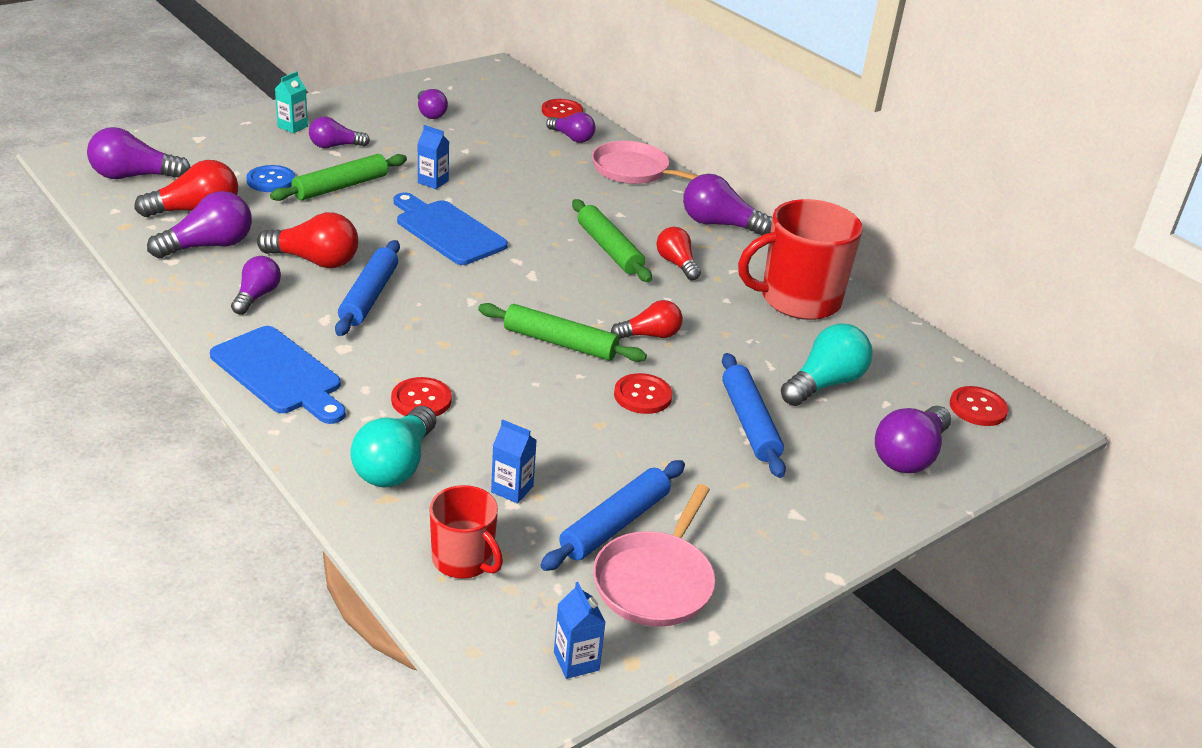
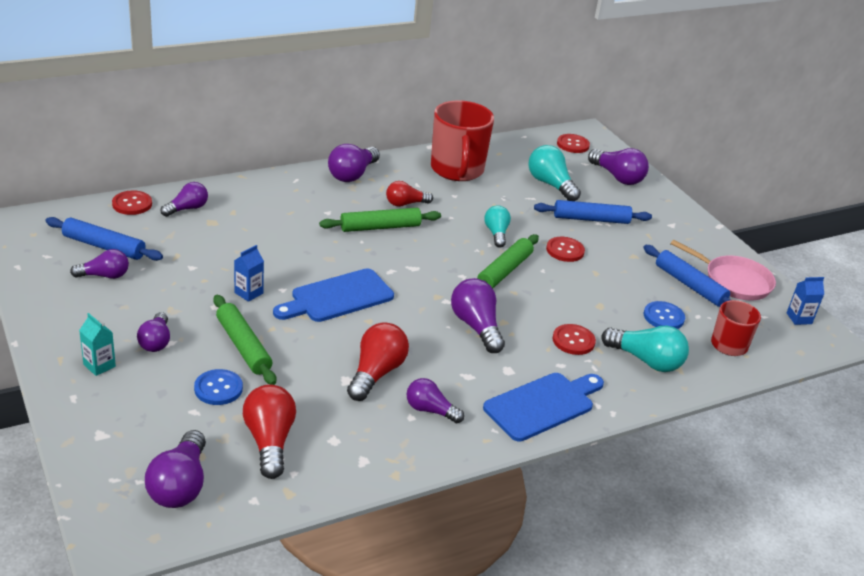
camera: 80 degrees left, 0 degrees up
(209, 246) = (340, 435): purple light bulb -> purple light bulb (476, 327)
(369, 296) = (436, 350): blue rolling pin -> blue rolling pin (104, 246)
(512, 489) = (663, 317): blue carton -> blue button
(634, 170) = (257, 191): pink pan -> none
(650, 335) = (496, 233): red light bulb -> turquoise light bulb

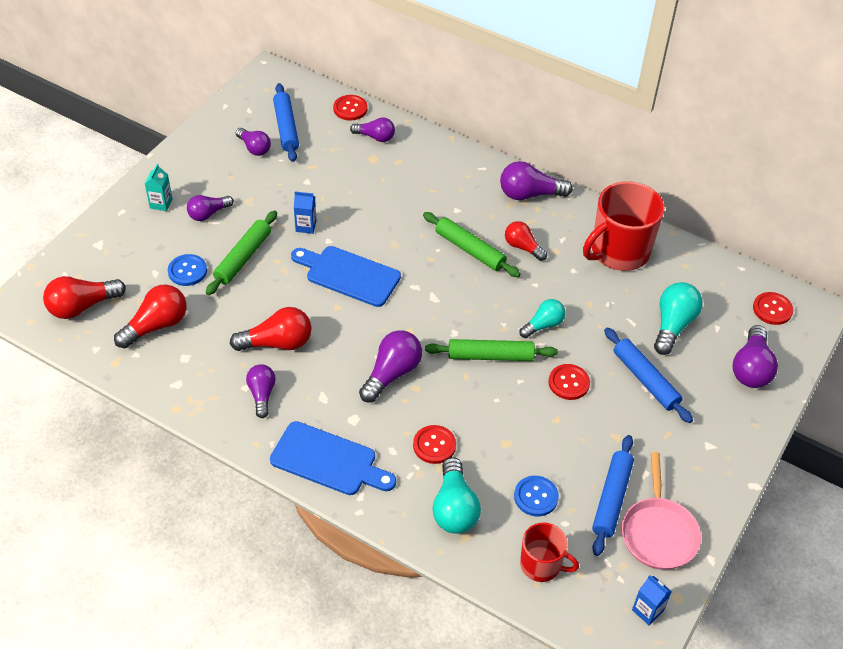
camera: 60 degrees right, 15 degrees up
(180, 485) = (82, 306): purple light bulb -> red light bulb

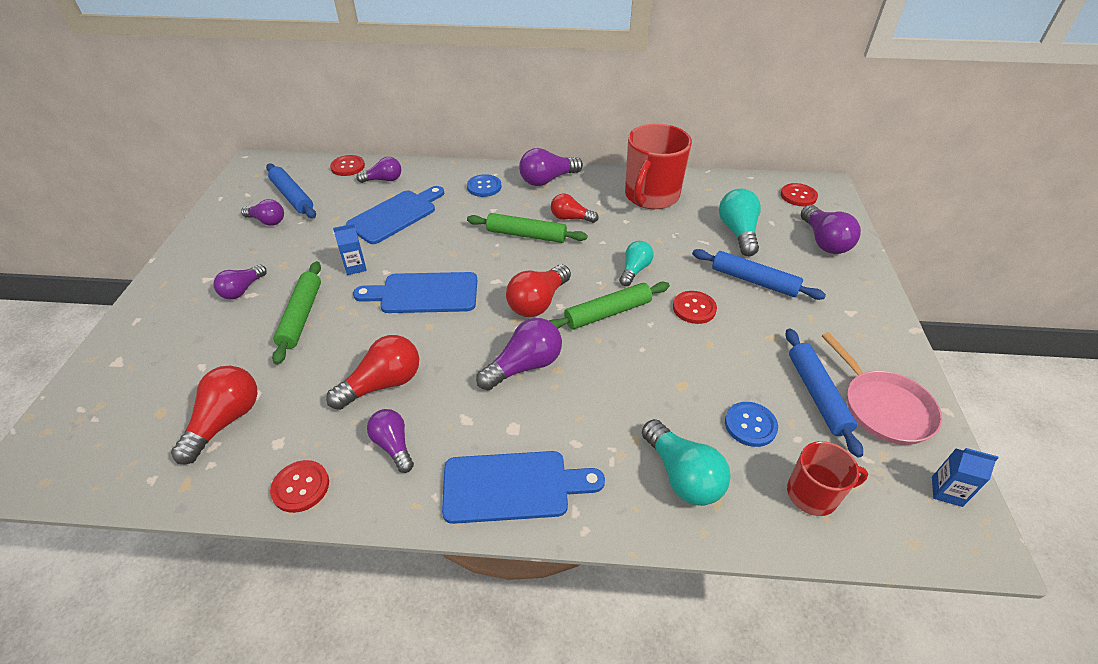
camera: 25 degrees left, 5 degrees down
(82, 306) = (116, 436): red light bulb -> red light bulb (538, 302)
(161, 203) = (182, 298): turquoise carton -> none
(187, 271) = (241, 351): blue button -> blue button (484, 187)
(366, 183) = (395, 215): none -> blue cutting board
(392, 374) = (524, 366): purple light bulb -> purple light bulb turned 45 degrees clockwise
(434, 445) = (615, 418): red button -> red button (300, 487)

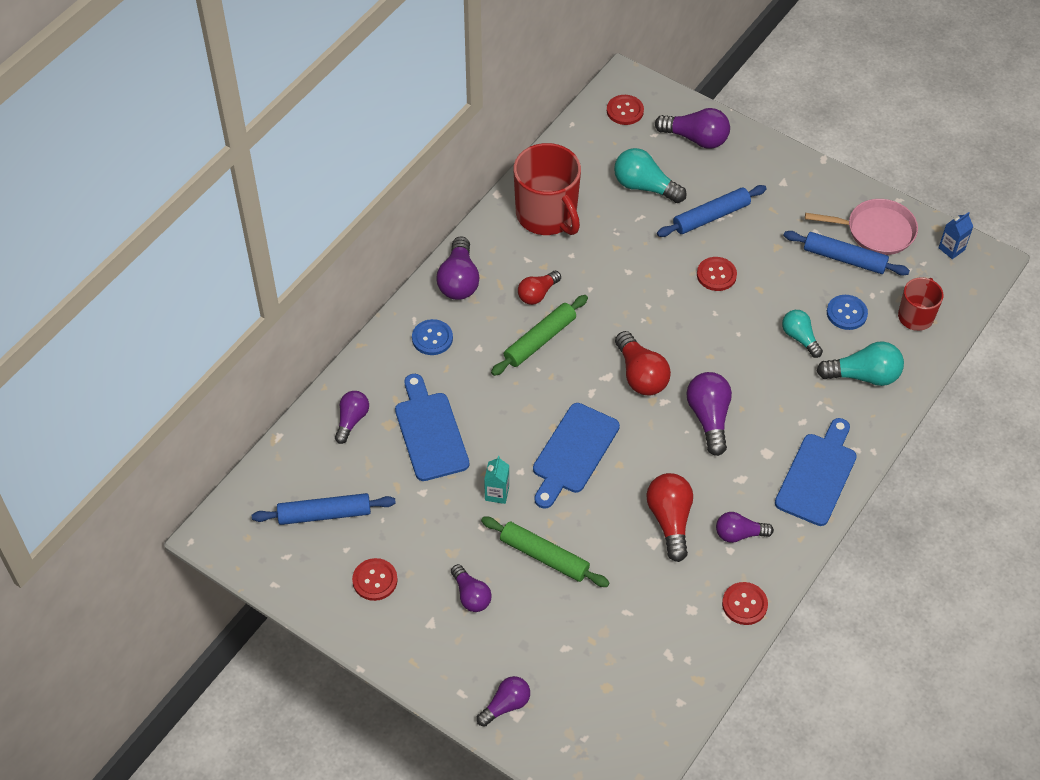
camera: 60 degrees left, 10 degrees up
(225, 421) = (646, 641): red light bulb -> none
(267, 221) = (359, 548): purple light bulb -> purple light bulb (506, 705)
(348, 167) = (297, 445): red button -> red button (375, 580)
(355, 267) = (497, 493): blue carton -> turquoise carton
(607, 313) = (684, 334): green rolling pin -> none
(634, 270) = (644, 287): turquoise light bulb -> turquoise light bulb (800, 338)

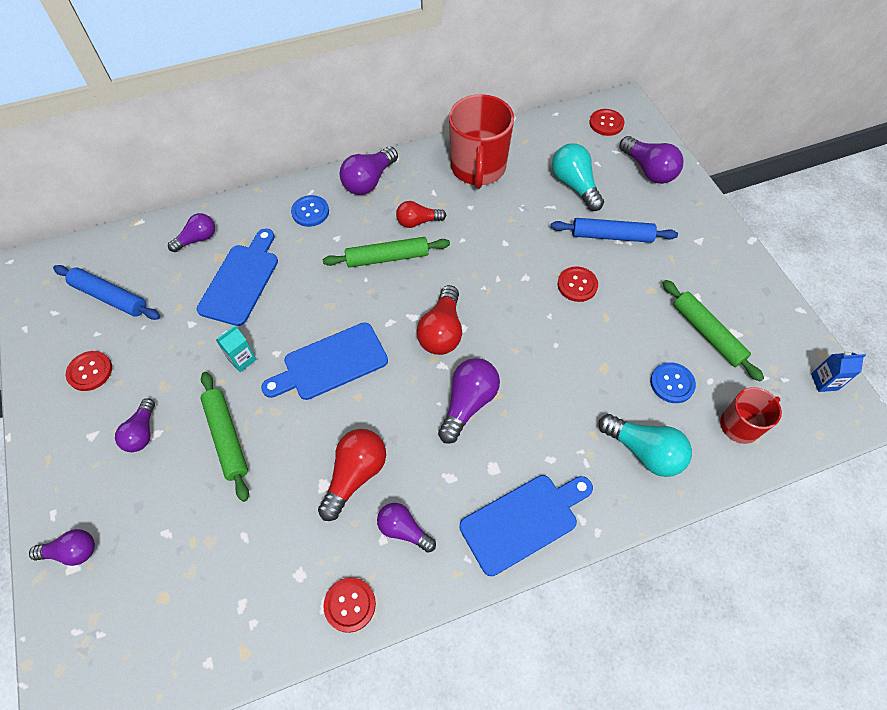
camera: 35 degrees right, 5 degrees up
(800, 338) = (609, 380): turquoise light bulb -> none
(844, 259) = (707, 333): blue rolling pin -> green rolling pin
(876, 231) = (758, 326): pink pan -> none

